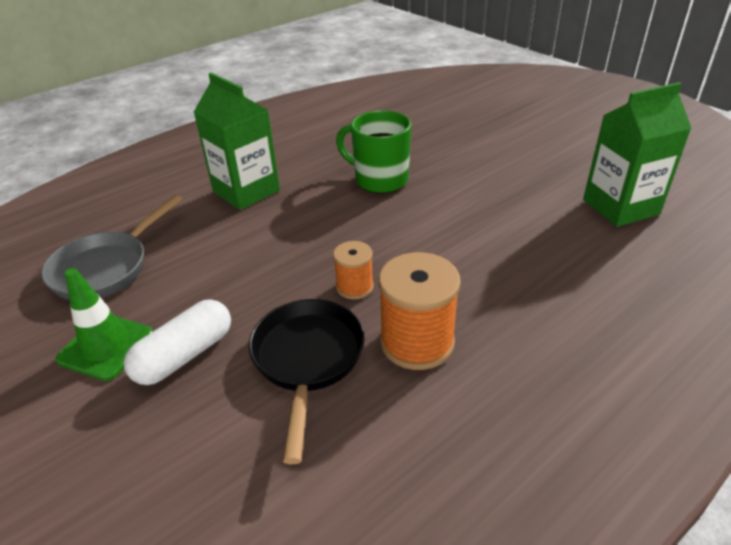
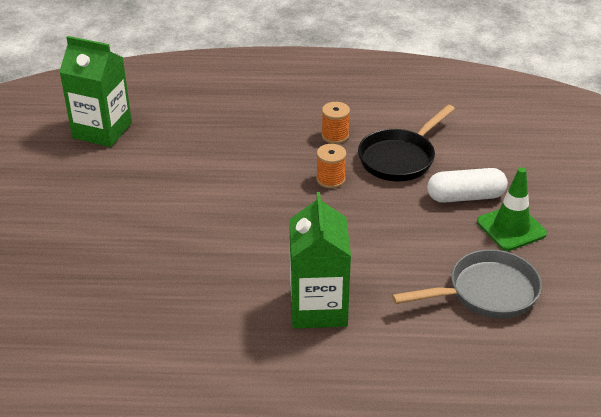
camera: 140 degrees left, 0 degrees up
(379, 180) = (203, 248): green mug -> none
(417, 342) = (335, 136): orange spool -> orange spool, size x0.57

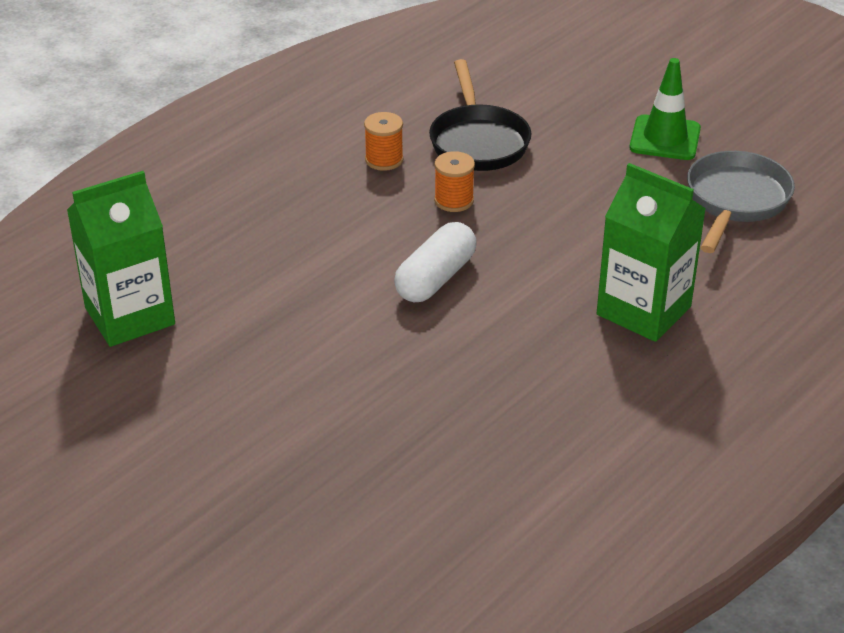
camera: 50 degrees left, 0 degrees up
(465, 197) = (588, 137): white capsule -> white capsule (435, 278)

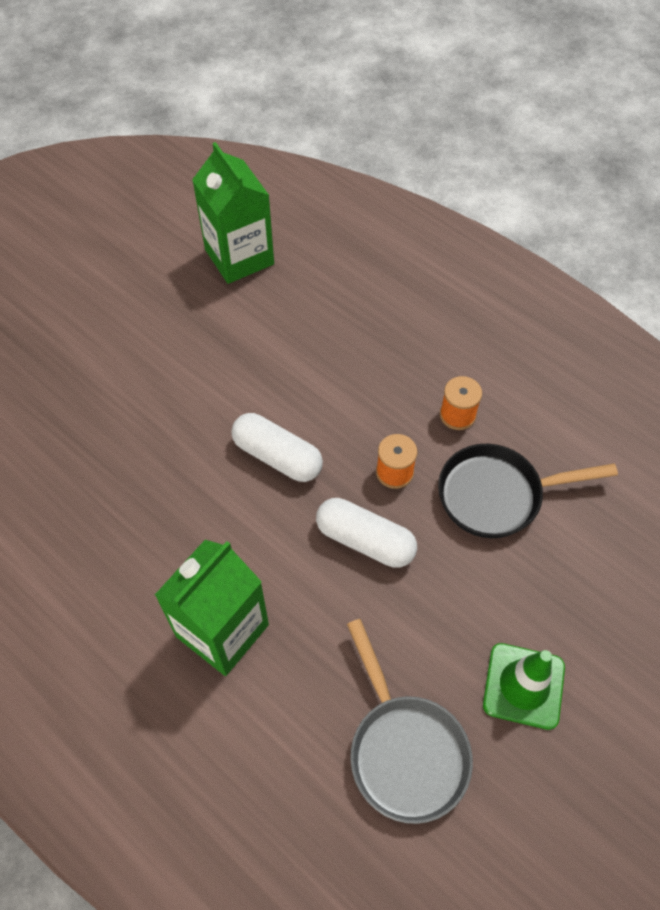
camera: 90 degrees right, 20 degrees up
(534, 220) = (365, 540): none -> white capsule
(735, 201) = (404, 750): grey pan -> grey pan turned 45 degrees clockwise

